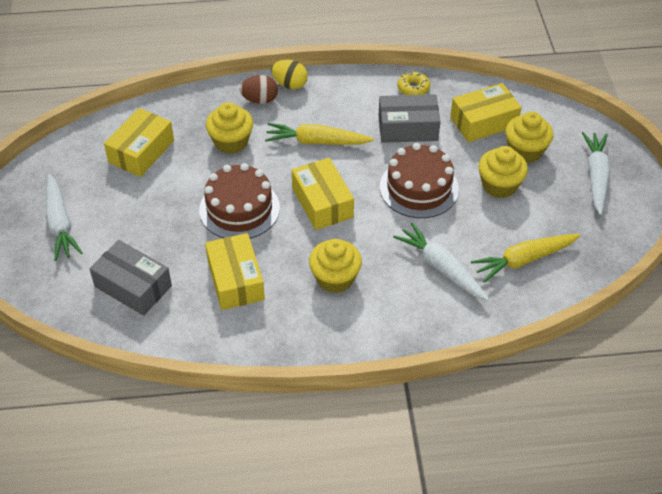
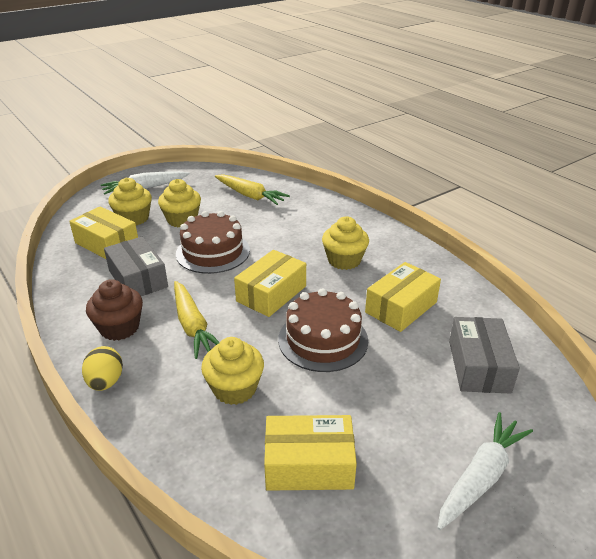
camera: 120 degrees left, 15 degrees down
(260, 100) = (147, 396): brown egg -> none
(345, 103) = (119, 328): none -> brown cupcake
(413, 88) = (74, 293): yellow donut -> none
(441, 267) = (287, 221): white carrot -> none

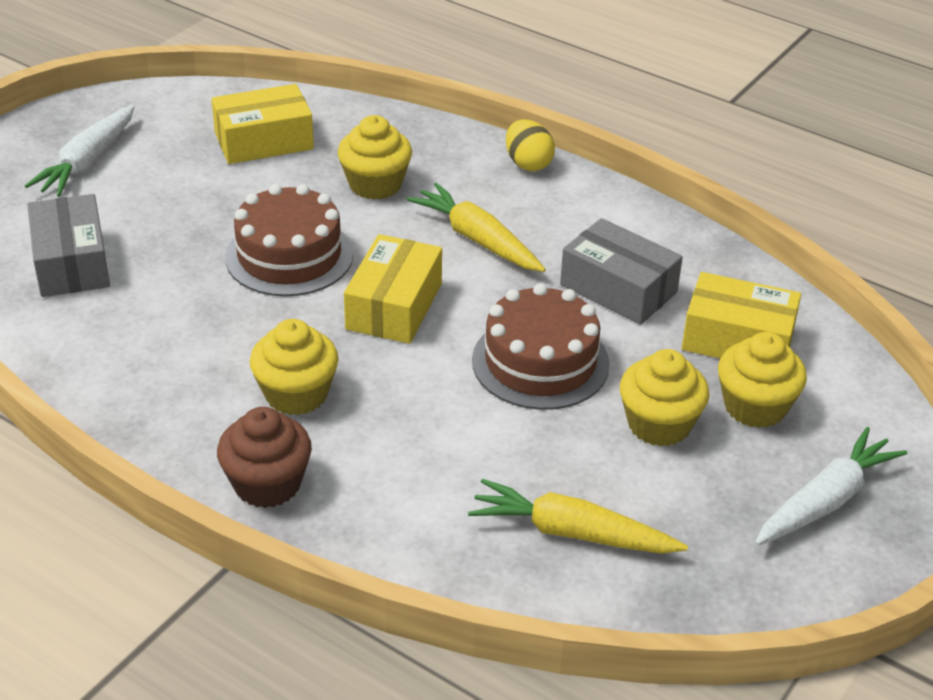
camera: 160 degrees right, 5 degrees up
(119, 328) = (572, 219): brown cupcake -> brown cupcake (267, 484)
(401, 307) = (183, 324): yellow box -> none

